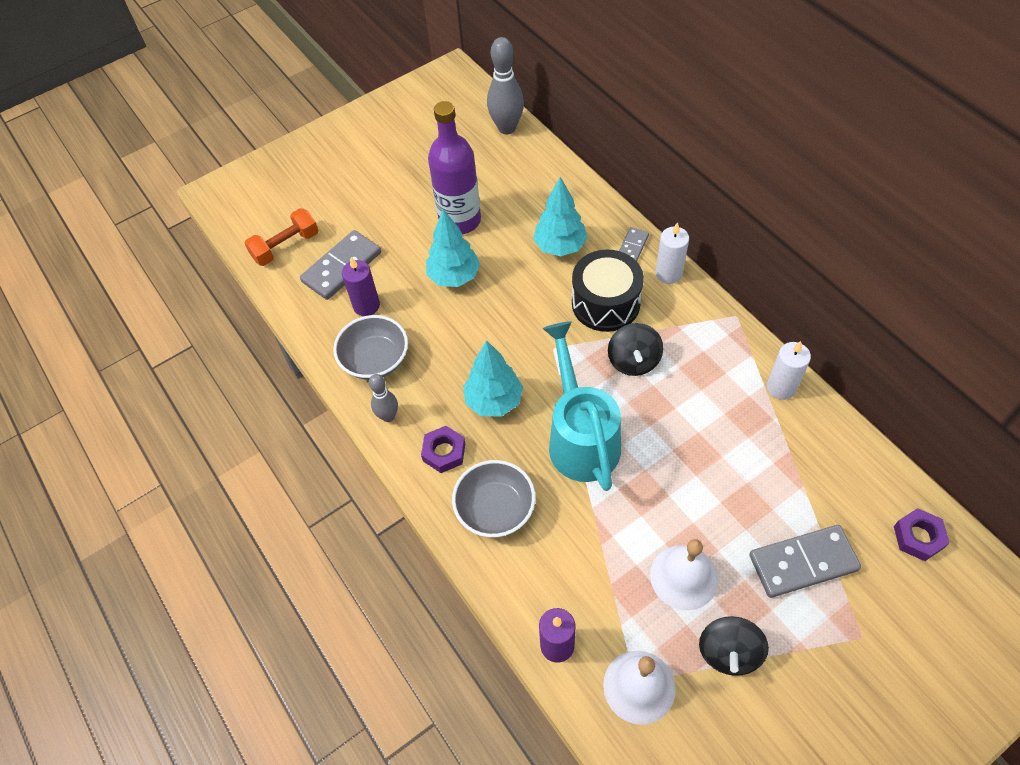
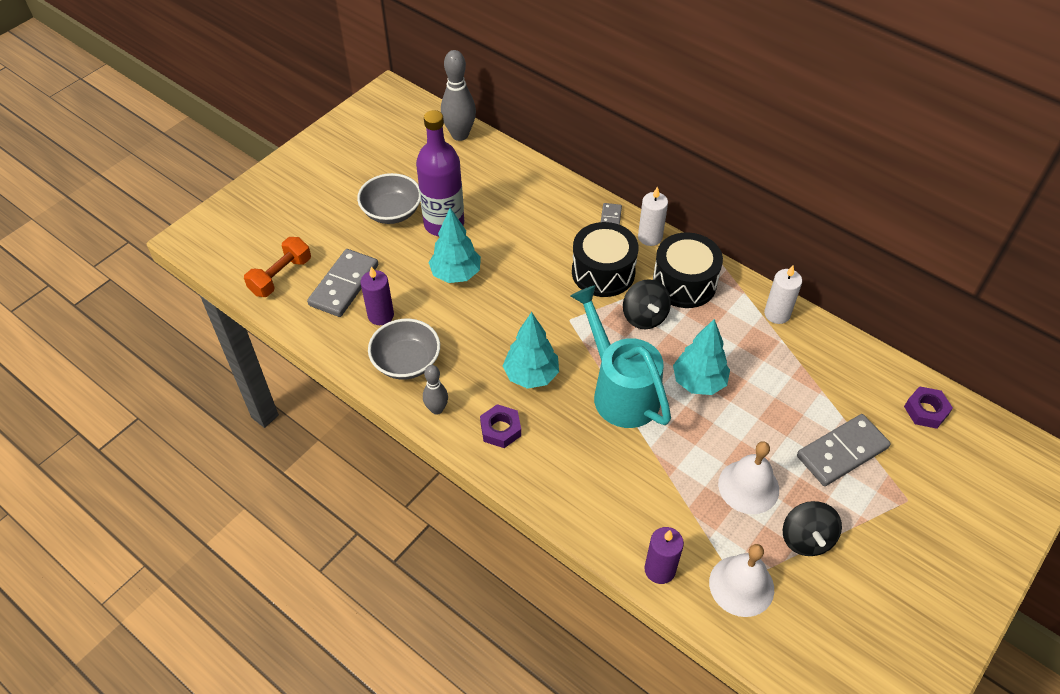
camera: 20 degrees left, 5 degrees down
(495, 509) = (565, 468): grey bowl -> grey bowl (392, 212)
(560, 246) = (545, 231): turquoise tree -> turquoise tree (698, 382)
(689, 332) = (684, 283): none -> black drum

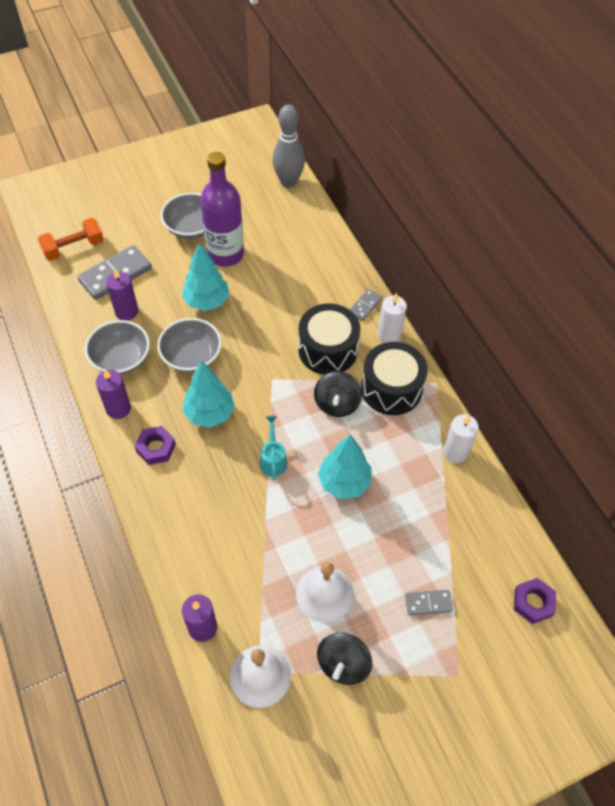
camera: 25 degrees right, 5 degrees up
(437, 409) = (118, 408): grey bowling pin -> purple candle
(476, 331) = (191, 356): none -> grey bowl
(620, 391) = (273, 460): turquoise watering can -> turquoise watering can, size x0.44
(842, 452) = (428, 603): grey domino -> grey domino, size x0.53

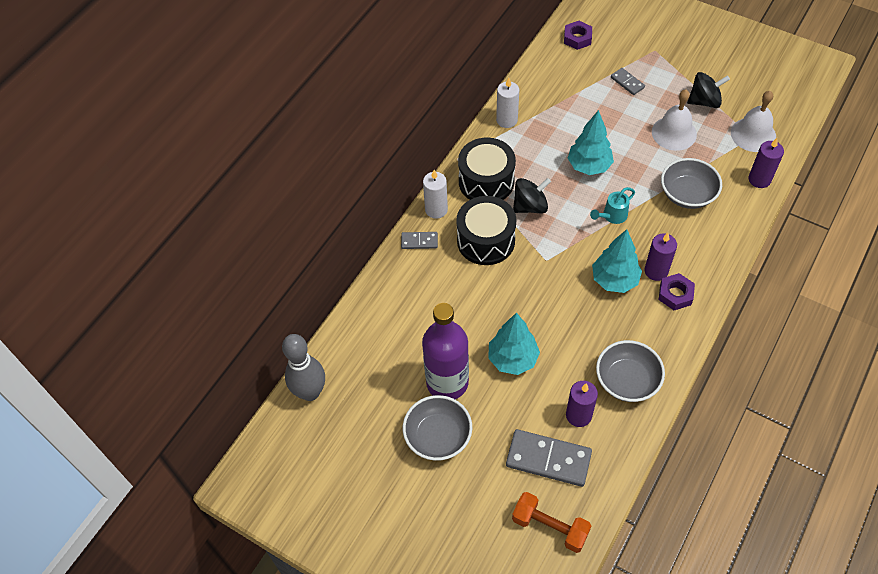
camera: 120 degrees left, 0 degrees up
(118, 408) = (670, 346): purple candle -> purple candle (656, 271)
(191, 356) = (577, 330): grey bowl -> grey bowl (687, 194)

